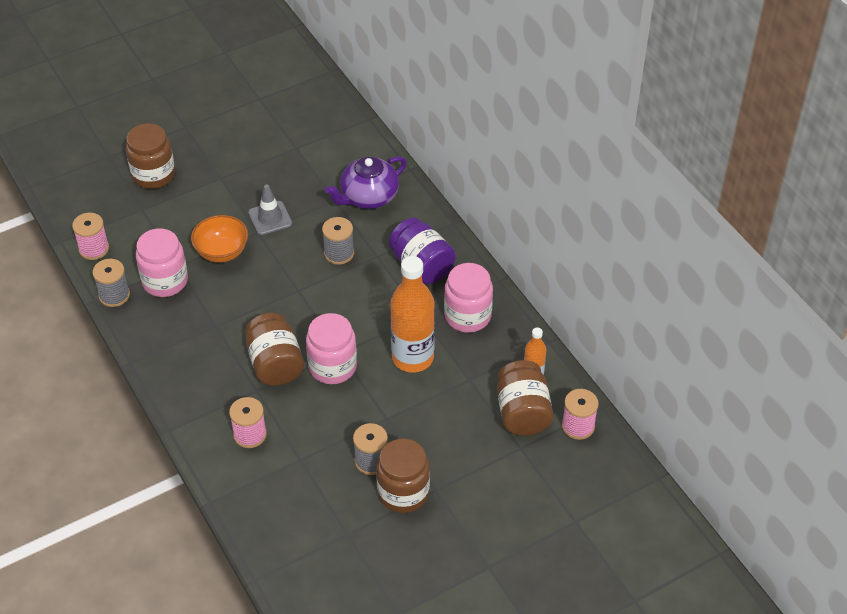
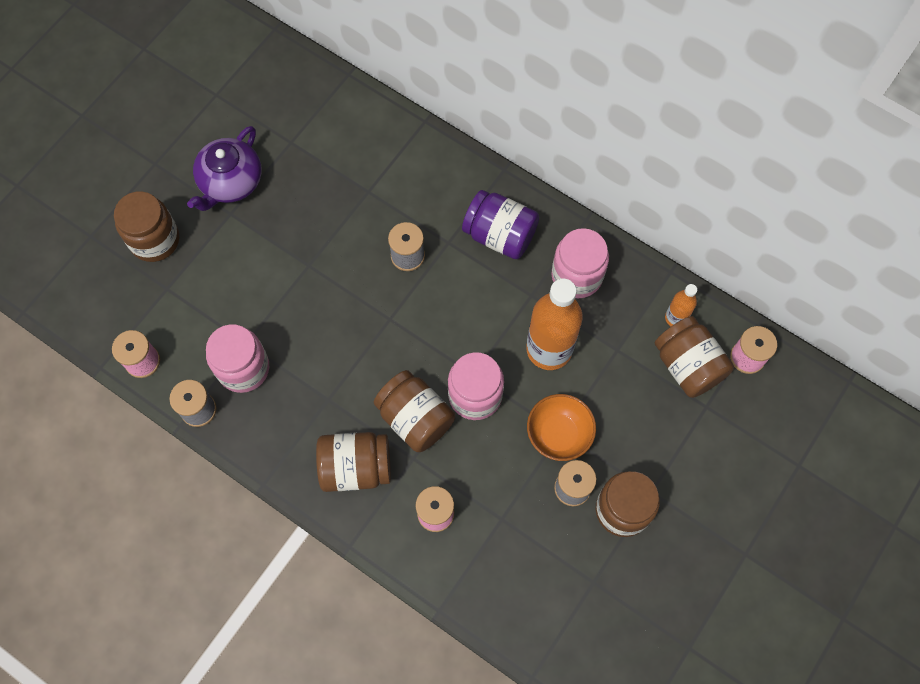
camera: 25 degrees left, 20 degrees up
(208, 379) = (355, 467): none -> brown jar
(222, 252) = (284, 306): orange bowl -> orange bowl (558, 434)
(270, 218) = (312, 242): grey traffic cone -> none
(368, 197) = (400, 173): purple teapot -> purple teapot (230, 182)

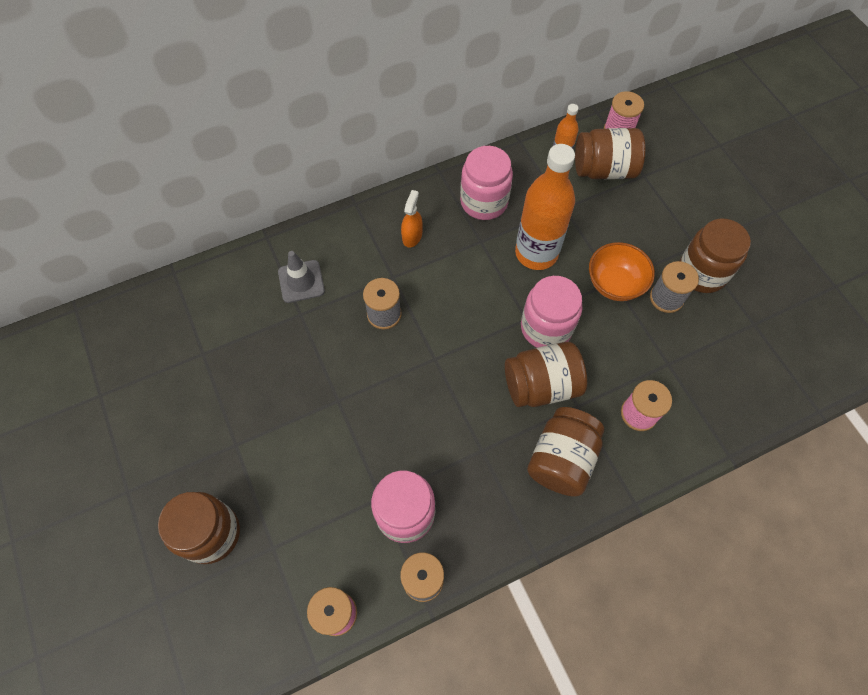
camera: 60 degrees left, 5 degrees down
(230, 182) = (202, 428): purple teapot -> none
(399, 174) = (301, 281): none -> grey traffic cone
(500, 235) = (412, 236): purple jar -> orange spray bottle

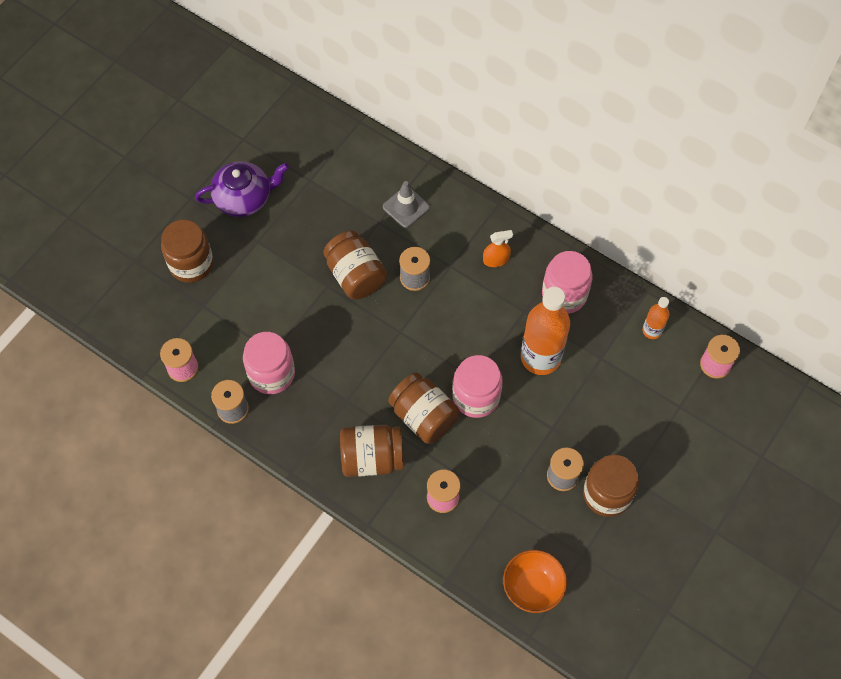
camera: 60 degrees right, 0 degrees up
(173, 431) = (244, 198): none -> purple teapot
(604, 169) = (663, 371): brown jar -> brown jar (355, 275)
(614, 284) = (550, 430): orange bowl -> orange bowl (532, 587)

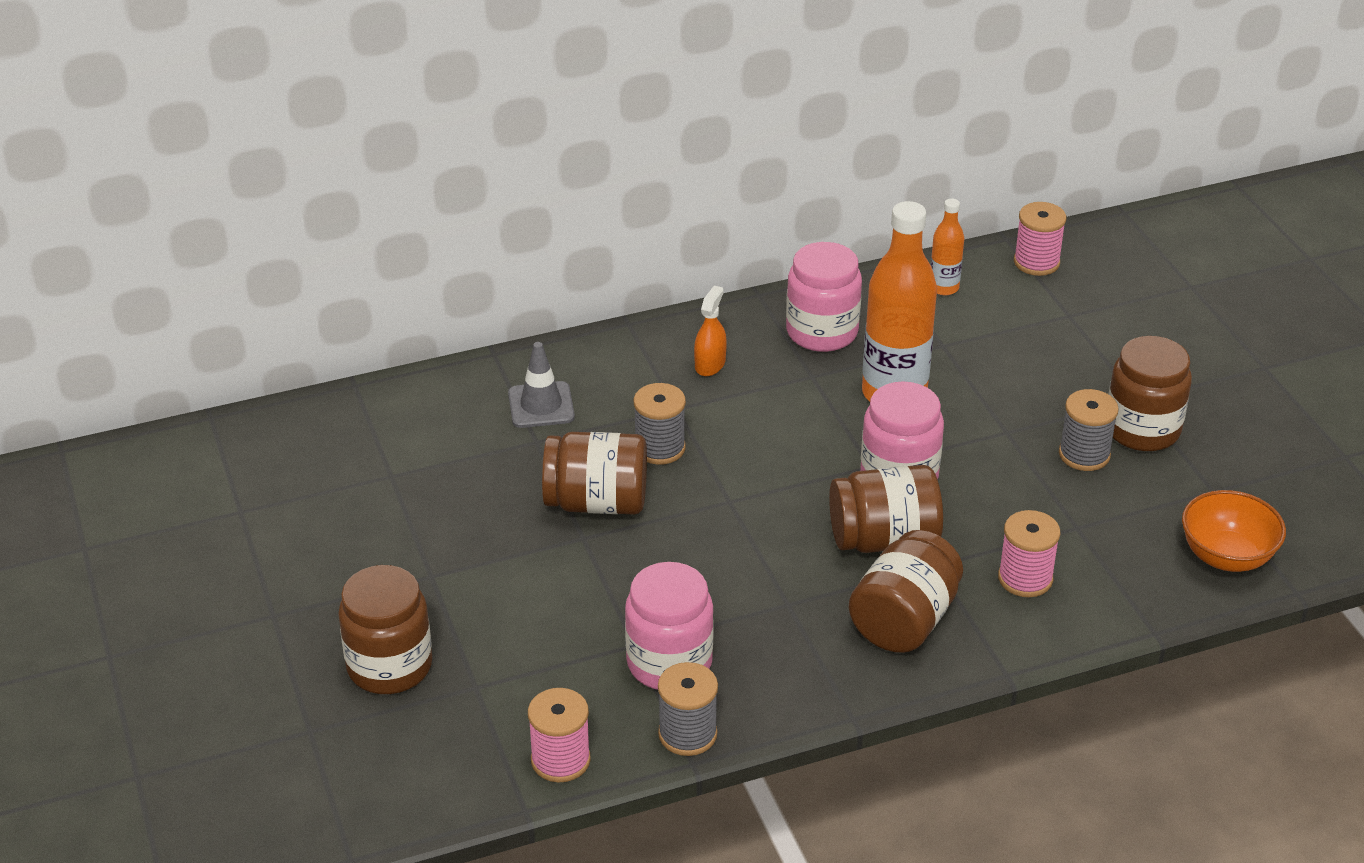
camera: 55 degrees left, 25 degrees down
(244, 198) = (342, 556): purple teapot -> none

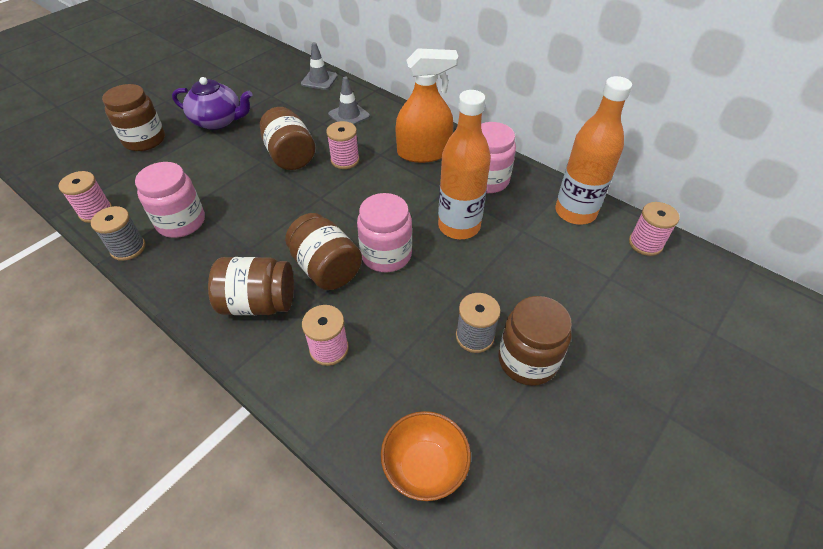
camera: 60 degrees right, 10 degrees up
(396, 404) = (319, 80): none -> grey traffic cone
(414, 560) = (218, 121): none -> purple teapot
(660, 448) = (345, 160): grey spool -> pink spool
(710, 364) = (423, 152): orange spray bottle -> orange spray bottle, size x2.13
(944, 288) = (575, 212): orange bottle -> orange bottle, size x2.03

